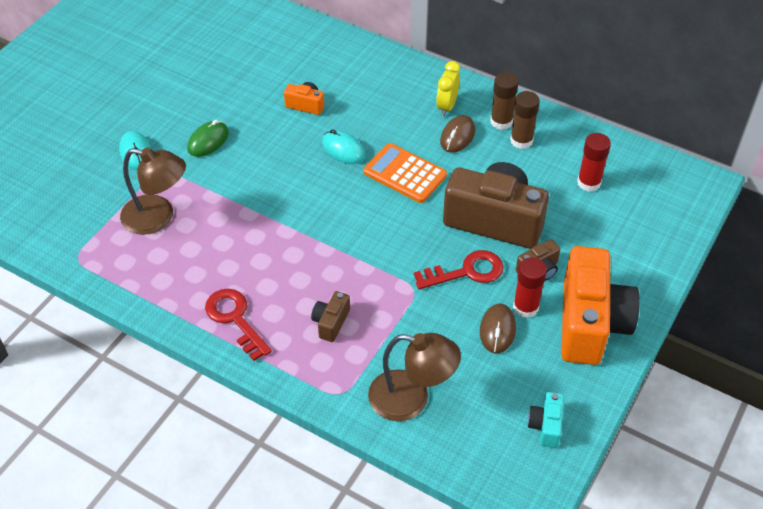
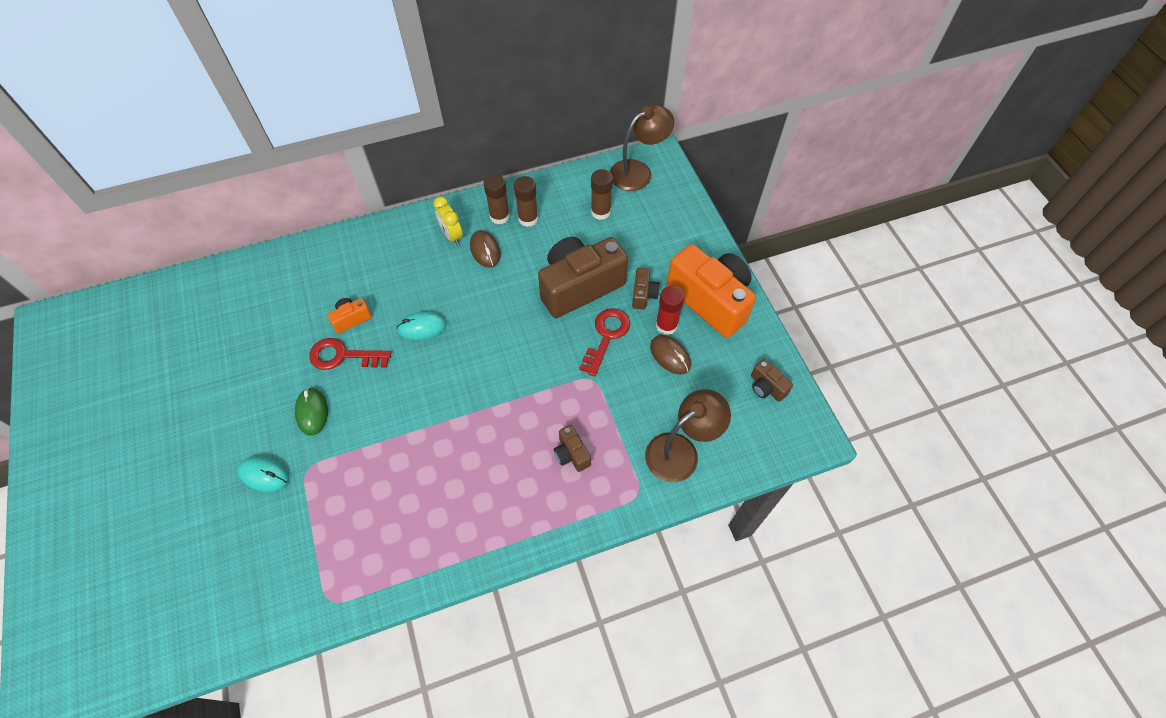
camera: 50 degrees left, 10 degrees up
(158, 217) = (352, 506): brown lamp -> brown lamp (638, 171)
(235, 319) = (508, 518): red key -> red key (343, 356)
(405, 173) = (485, 307): orange calculator -> none
(546, 426) = (766, 387): turquoise camera -> brown camera
(589, 182) = (600, 212): red glue stick -> brown glue stick

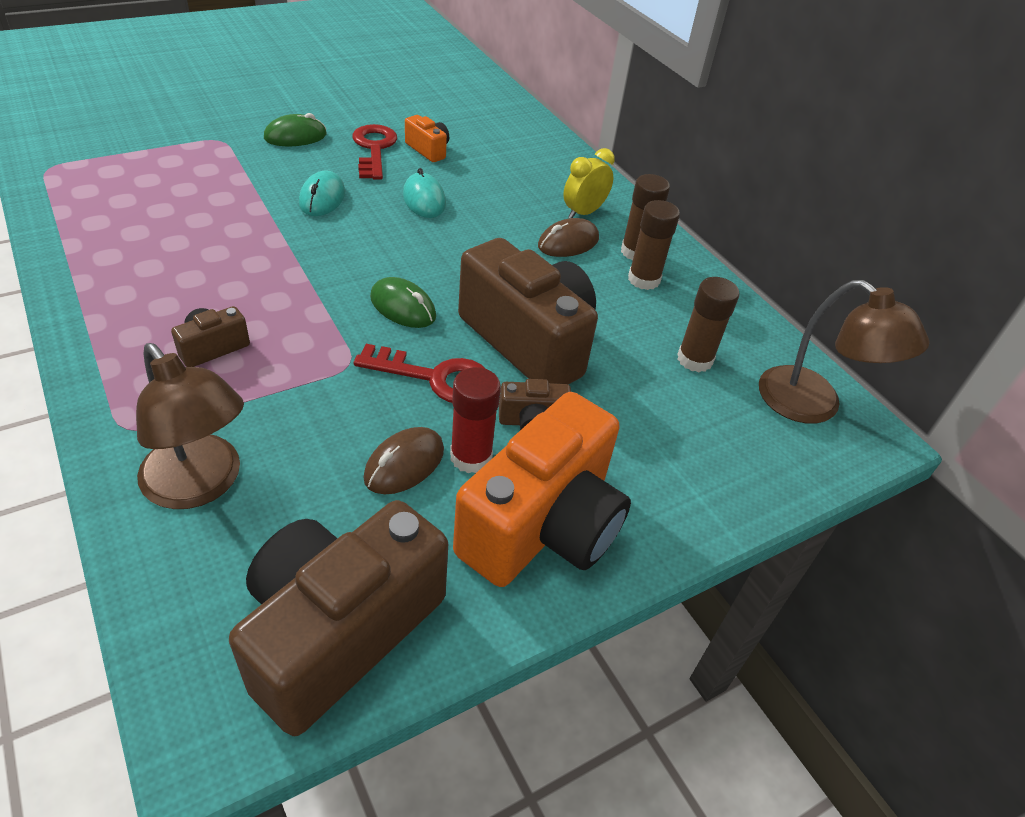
camera: 75 degrees right, 15 degrees down
(264, 475) = (217, 117): turquoise mouse -> turquoise mouse (322, 198)
(542, 348) = (403, 307): none -> green mouse
(766, 387) = (340, 632): brown camera -> brown camera, size x2.31

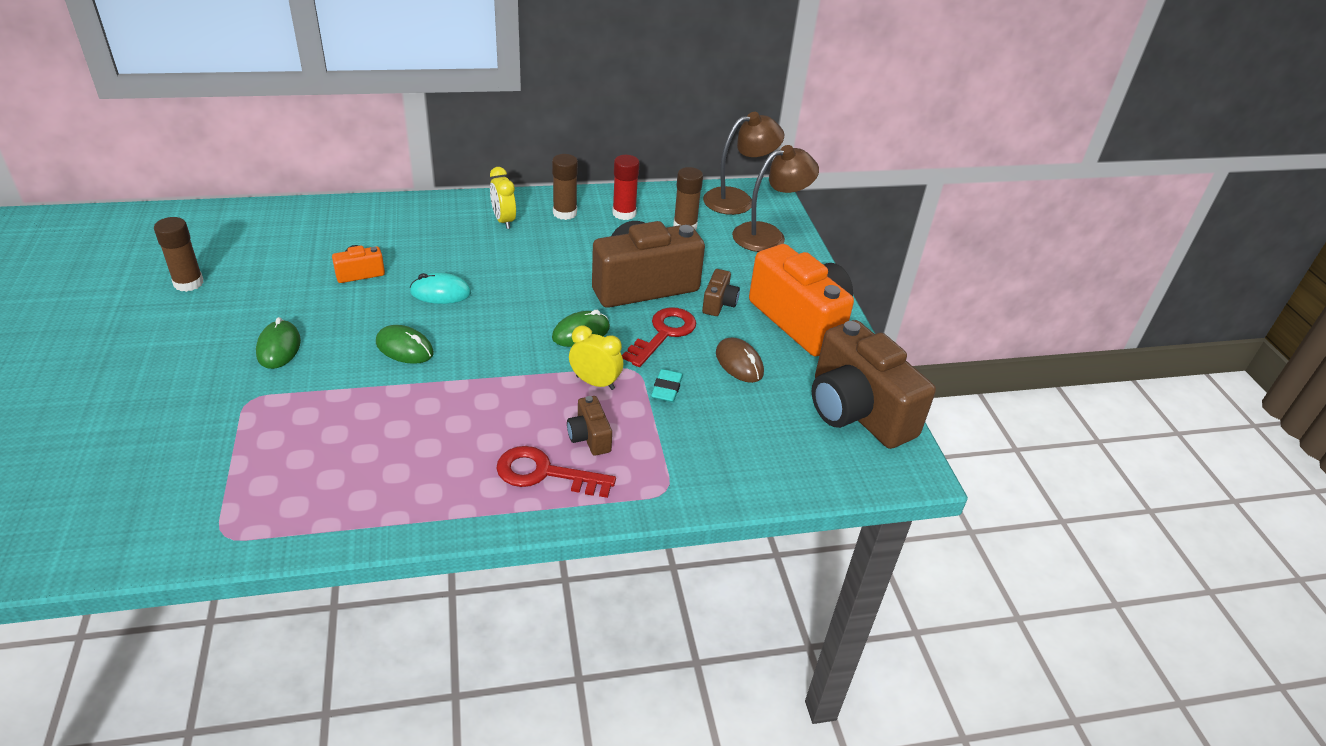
camera: 70 degrees left, 5 degrees down
(201, 485) = (732, 456): brown lamp -> brown lamp (768, 235)
(313, 335) = (595, 383): none -> yellow clock
(322, 198) = (404, 348): turquoise mouse -> green mouse
(322, 398) = (666, 389): none -> turquoise eraser
(374, 149) = (337, 303): red key -> red key (545, 473)
(471, 457) = (741, 335): red glue stick -> red glue stick (624, 213)
(568, 243) = (539, 238): brown mouse -> none
(644, 279) = (597, 220): brown glue stick -> brown glue stick (188, 283)

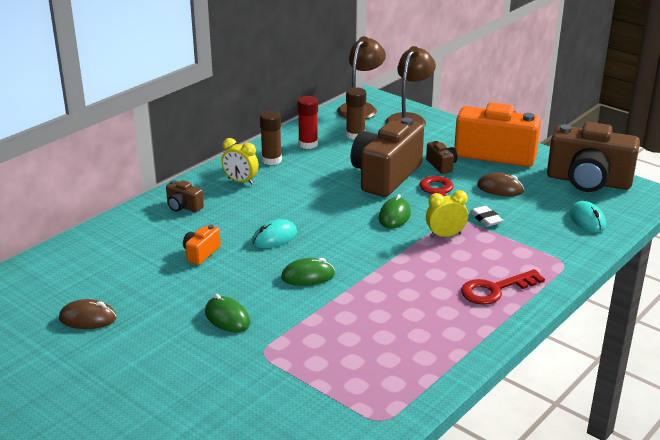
camera: 35 degrees left, 10 degrees down
(188, 283) = (88, 318): brown glue stick -> brown mouse
(589, 437) = (487, 261): brown camera -> brown camera (183, 207)
(666, 389) = (486, 219): turquoise eraser -> white eraser
(777, 456) = (587, 220): none -> turquoise mouse

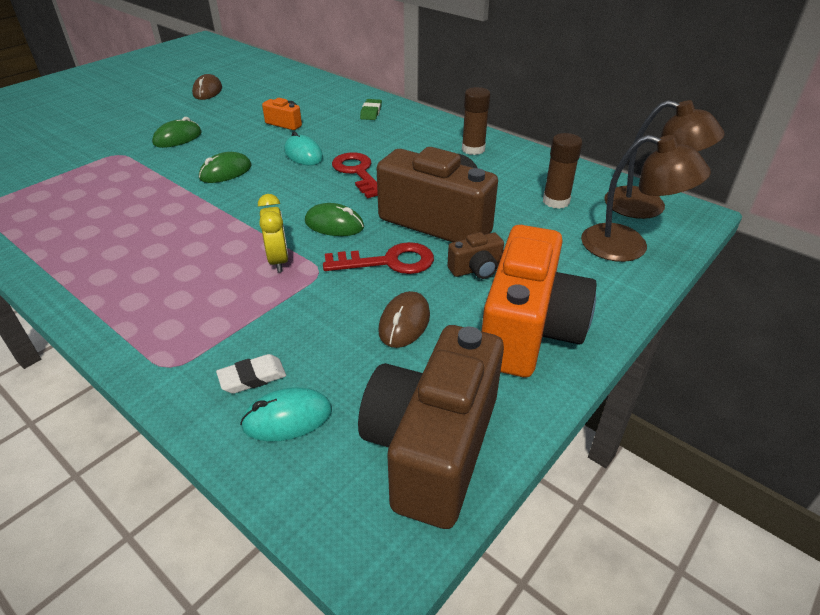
camera: 90 degrees right, 10 degrees up
(183, 207) = (371, 112): brown camera -> green eraser
(240, 181) = (422, 135): yellow clock -> none
(308, 144) = (519, 169): red glue stick -> none
(308, 276) = (225, 172): green mouse -> green mouse turned 60 degrees clockwise
(486, 219) = (314, 299): white eraser -> white eraser (252, 377)
(495, 290) = (138, 292): red key -> red key (357, 173)

